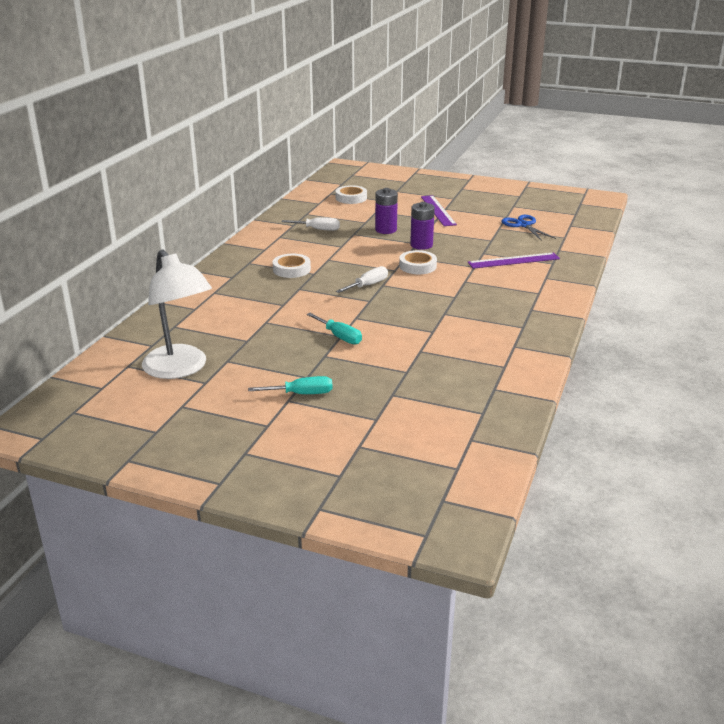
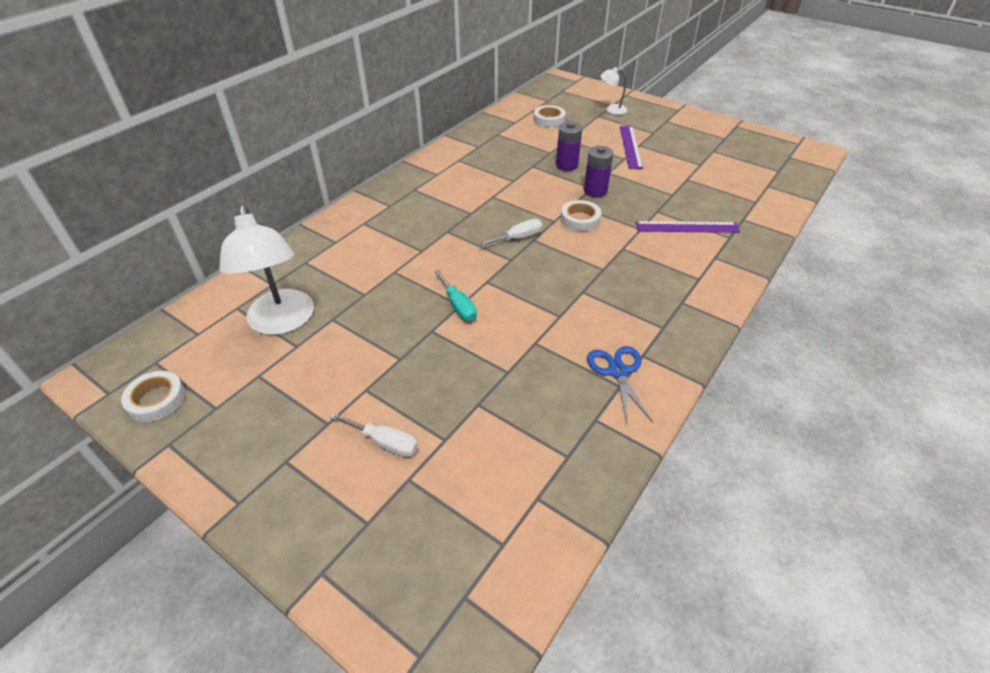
camera: 15 degrees right, 15 degrees up
(291, 269) = (451, 204): white tape -> white tape (156, 399)
(302, 394) = (383, 383): turquoise screwdriver -> none
(318, 229) = (499, 156): white screwdriver -> white screwdriver (384, 442)
(407, 185) = (611, 110): none -> white lamp
(523, 225) = (715, 178): blue scissors -> blue scissors (618, 371)

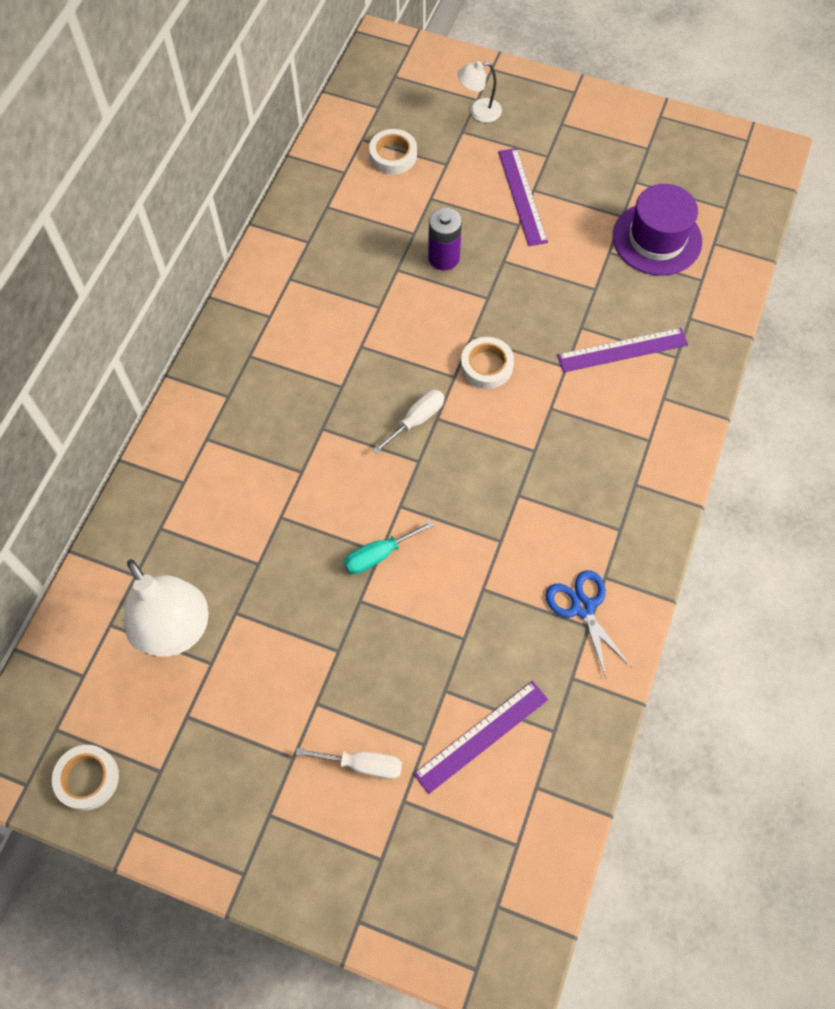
camera: 15 degrees left, 20 degrees up
(458, 306) = (378, 555): turquoise screwdriver -> turquoise screwdriver turned 105 degrees clockwise
(498, 444) = (481, 736): none -> purple ruler
(595, 191) = (494, 304): purple battery -> none
(724, 178) = (657, 239): none -> purple hat

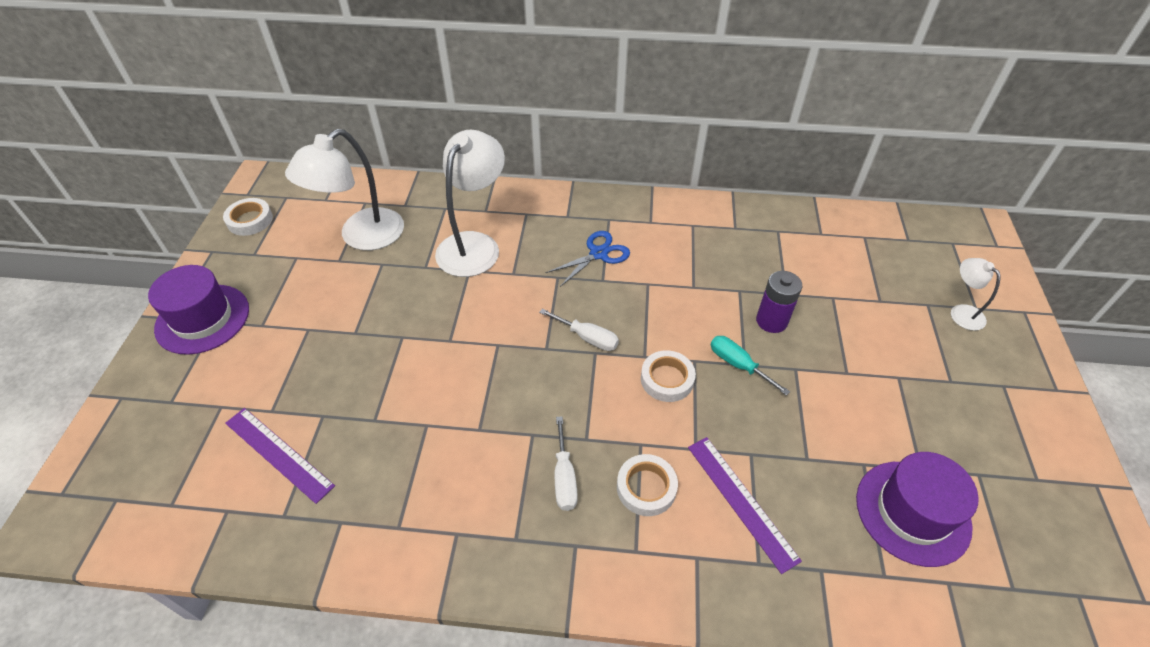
camera: 75 degrees right, 15 degrees down
(240, 504) = (474, 245): none -> white lamp
(259, 832) = (202, 319): none -> purple hat
(363, 765) = (254, 371): white screwdriver -> white screwdriver (564, 478)
(378, 555) = (447, 340): turquoise screwdriver -> turquoise screwdriver (738, 365)
(393, 155) = (862, 261): white tape -> white tape (646, 487)
(522, 196) = (884, 369): purple ruler -> none
(583, 607) = (418, 518): blue scissors -> blue scissors (598, 254)

